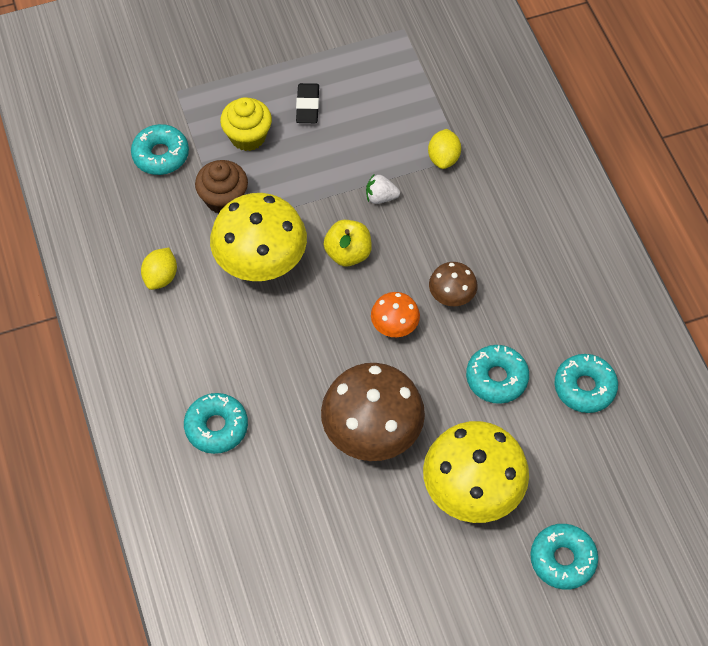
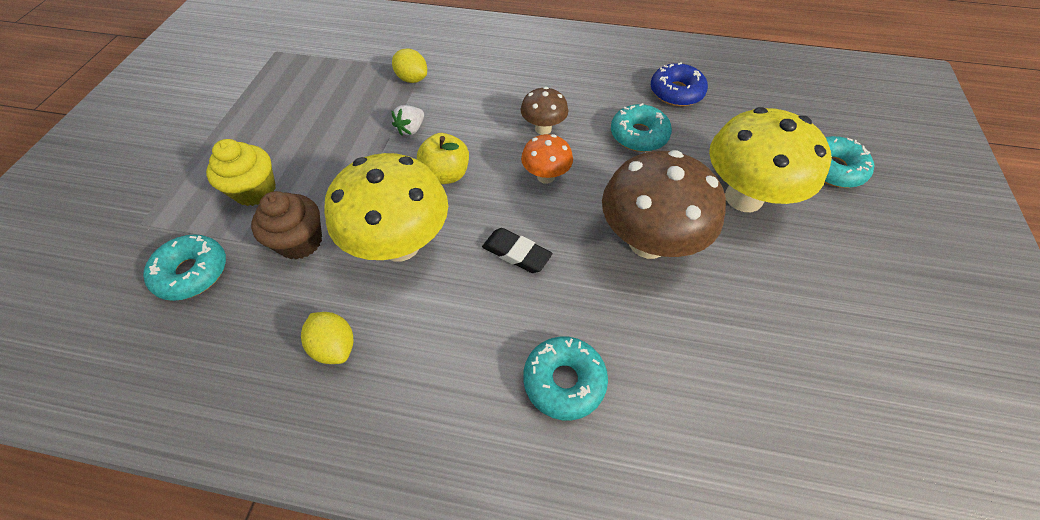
camera: 60 degrees left, 5 degrees down
(307, 106) = (274, 135): black eraser -> black eraser (516, 253)
(584, 387) = (676, 92): turquoise donut -> blue donut

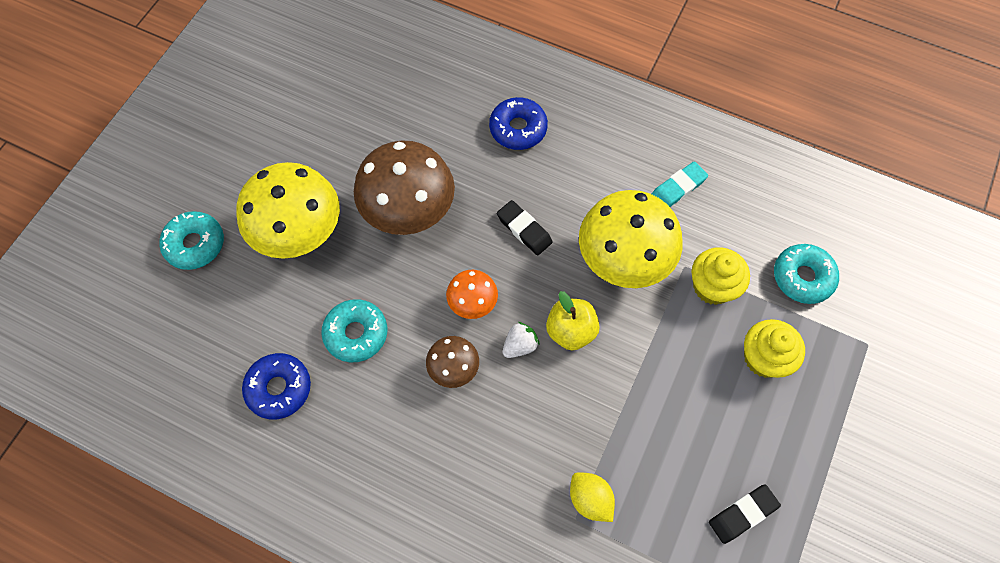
camera: 165 degrees left, 10 degrees up
(293, 91) = (742, 514): none -> black eraser
(300, 241) = (712, 286): brown cupcake -> yellow cupcake
(335, 346) = (677, 188): yellow lemon -> turquoise eraser
(411, 129) = (600, 406): white strawberry -> white strawberry (520, 345)
(564, 381) = (518, 129): turquoise donut -> blue donut

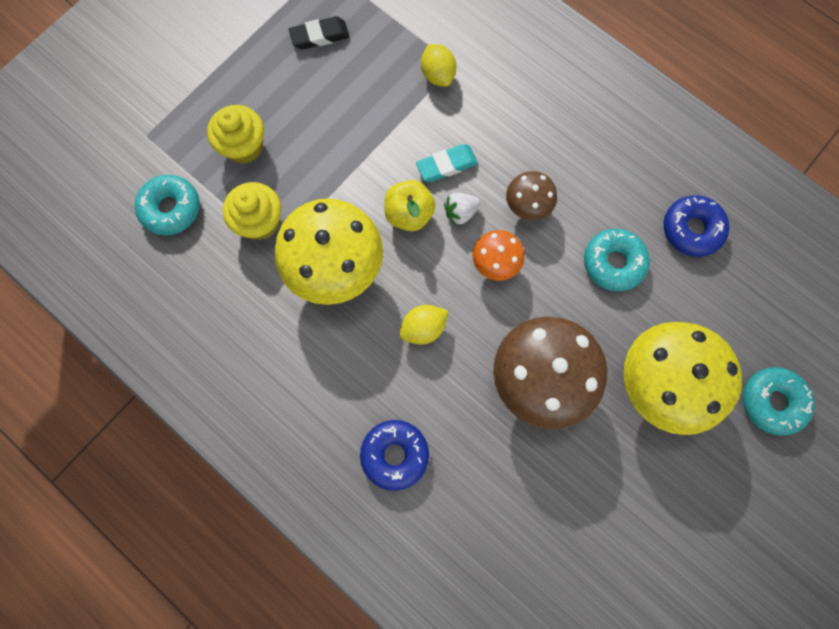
camera: 165 degrees left, 10 degrees up
(524, 230) = (423, 328): black eraser -> yellow lemon
(677, 188) = (248, 333): turquoise eraser -> turquoise eraser (446, 165)

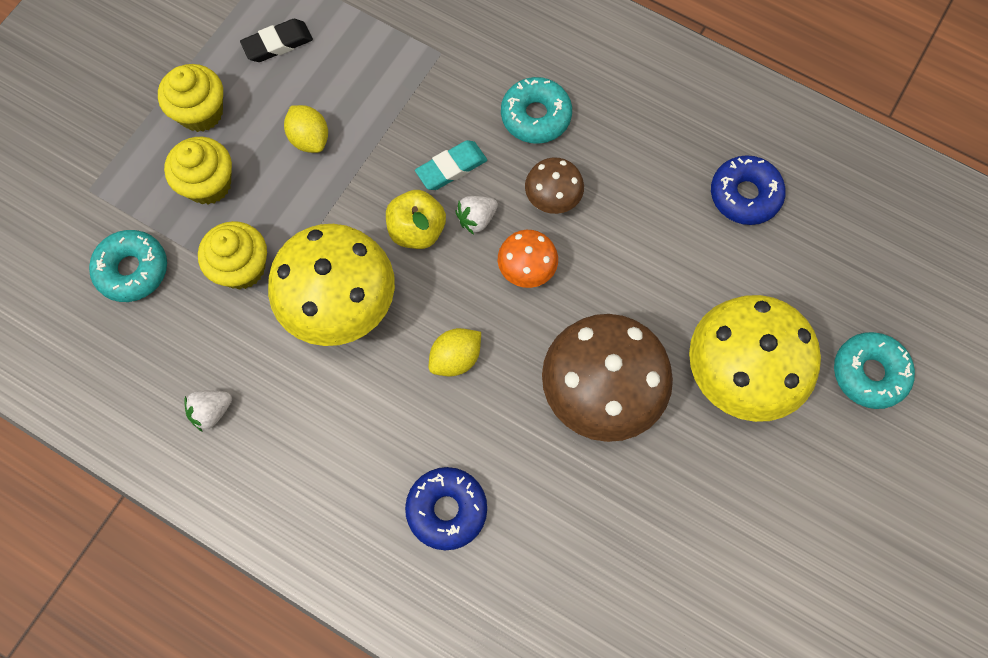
camera: 10 degrees left, 5 degrees down
(216, 338) = (211, 411): none -> white strawberry
(247, 85) = (201, 112): none -> yellow cupcake
(438, 75) = (424, 67): yellow lemon -> yellow lemon (310, 139)
(613, 263) = (662, 247): turquoise donut -> turquoise donut (536, 116)

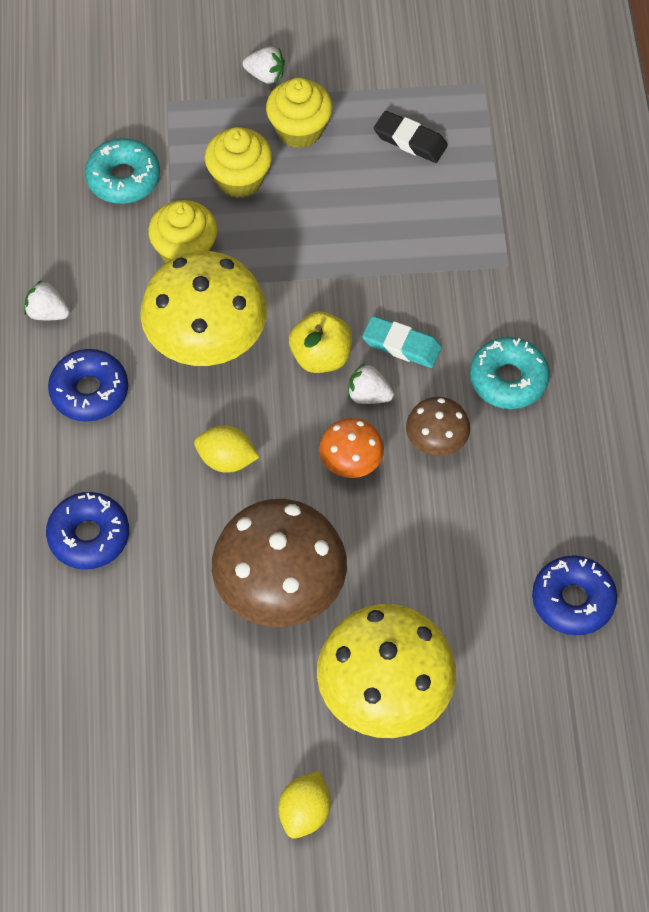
camera: 55 degrees right, 10 degrees down
(128, 103) = (265, 75): none -> white strawberry
(310, 139) = (340, 222): yellow lemon -> yellow lemon (305, 812)
(313, 425) = (89, 391): none -> blue donut
(869, 373) = (474, 812): turquoise donut -> none

